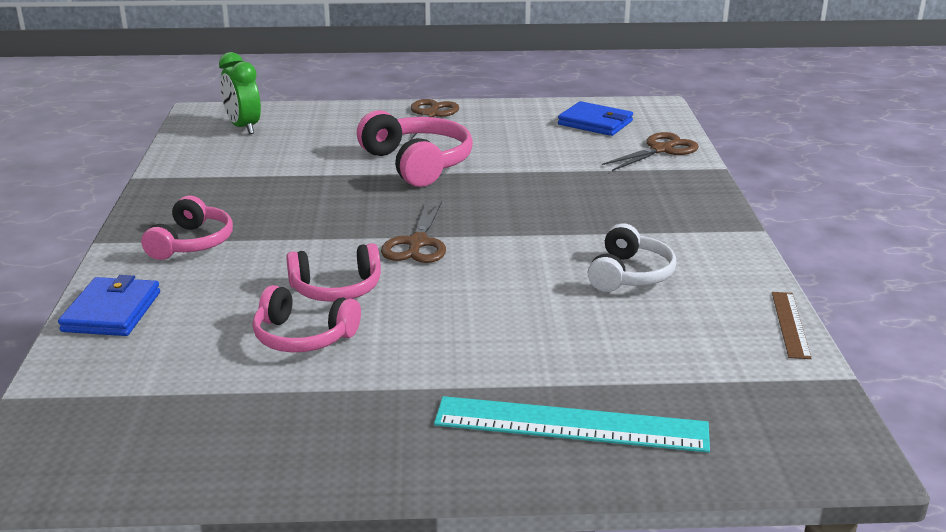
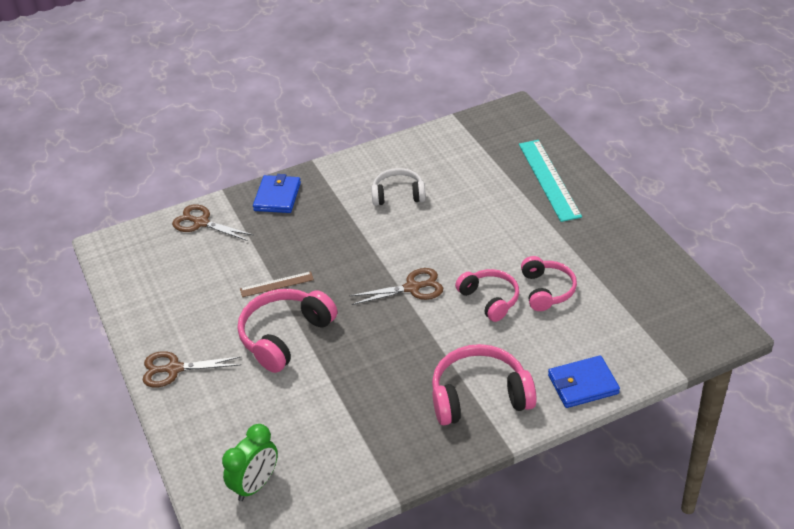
camera: 110 degrees left, 15 degrees up
(191, 243) = (479, 396): pink headphones -> pink headphones, size x1.53
(595, 123) = (157, 267): blue wallet -> blue wallet (277, 197)
(790, 324) = (416, 136): brown ruler -> brown ruler (277, 284)

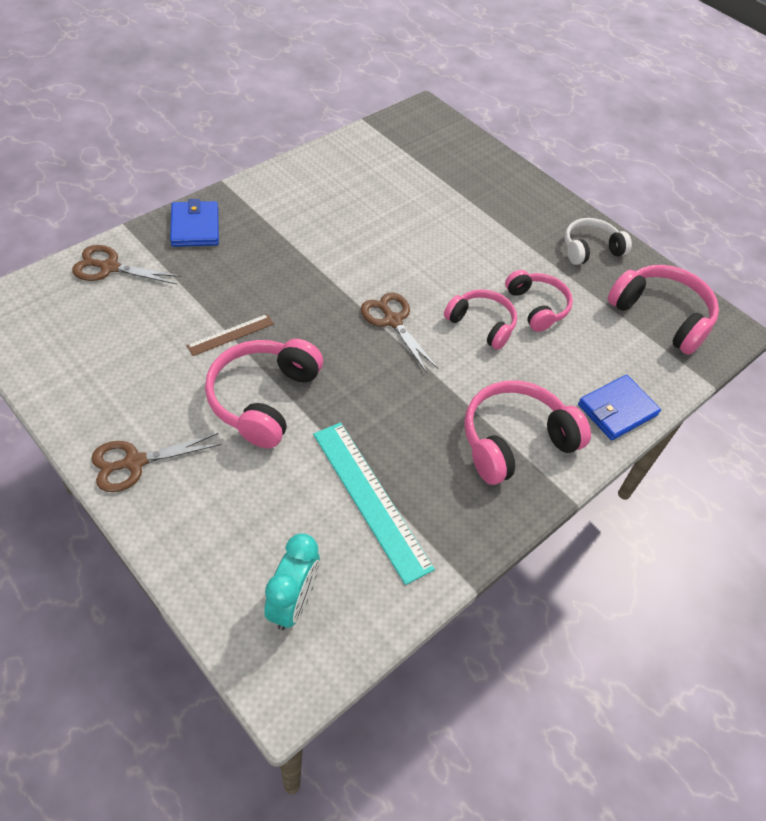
camera: 25 degrees left, 10 degrees up
(255, 485) = (293, 603): green clock -> turquoise clock
(398, 195) = (336, 213): white headphones -> white headphones (590, 249)
(413, 288) = (392, 320): brown scissors -> brown scissors turned 90 degrees counterclockwise
(548, 179) = (490, 184): turquoise ruler -> turquoise ruler (370, 499)
(663, 311) = (661, 316): none -> pink headphones

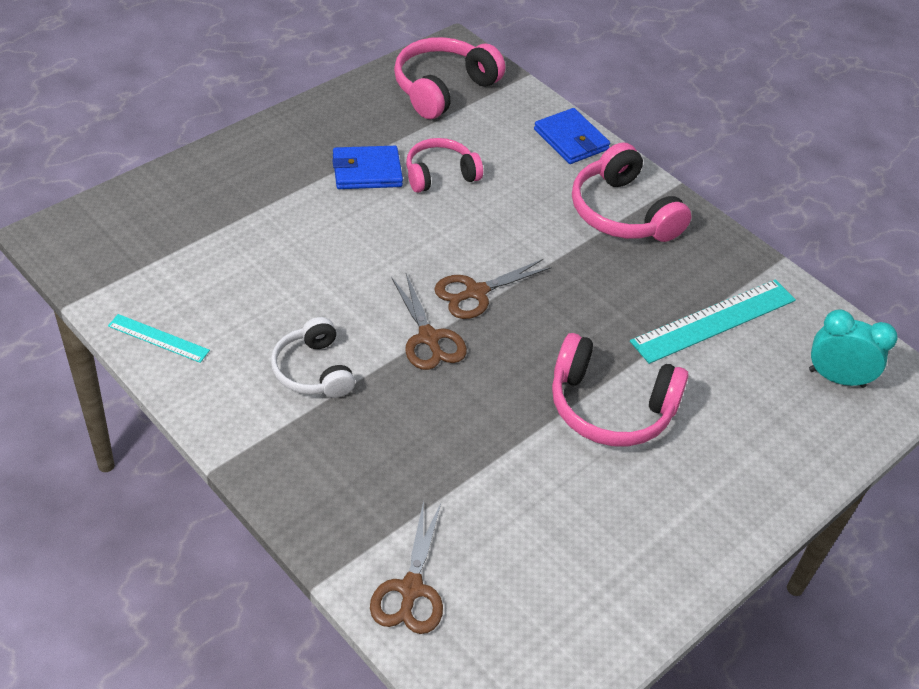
camera: 90 degrees left, 5 degrees down
(134, 463) = (721, 519): brown scissors -> brown scissors (429, 338)
(195, 227) = (319, 494): blue wallet -> blue wallet (367, 171)
(231, 335) = (519, 442): brown ruler -> none
(335, 156) = (158, 338): none -> turquoise ruler
(481, 324) = (472, 220): pink headphones -> none
(590, 249) = (345, 121): white headphones -> white headphones (313, 370)

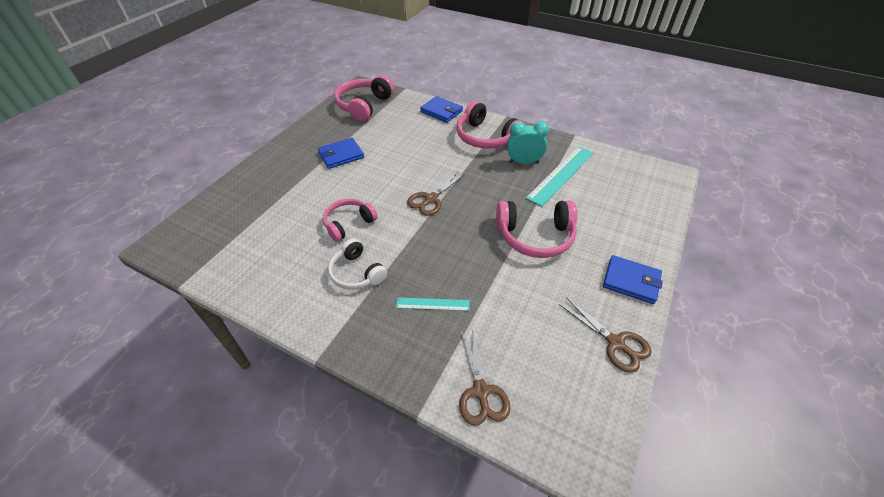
camera: 15 degrees left, 0 degrees up
(158, 338) = (250, 286): turquoise ruler -> turquoise ruler (432, 304)
(429, 338) = (417, 232): brown scissors -> brown scissors (616, 343)
(440, 175) = (382, 146): pink headphones -> pink headphones (349, 224)
(720, 526) = (631, 281): none -> blue wallet
(836, 378) = (636, 184): turquoise clock -> turquoise clock (523, 162)

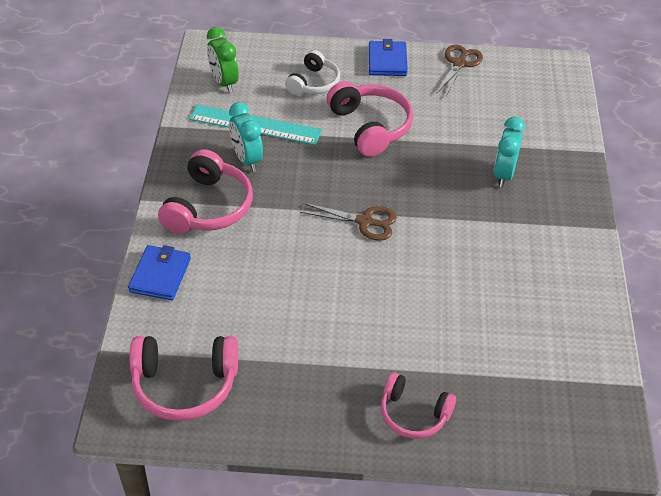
camera: 115 degrees left, 0 degrees up
(341, 155) = (333, 350): blue wallet -> none
(349, 224) = (452, 279): pink headphones -> pink headphones (413, 413)
(357, 273) = (510, 242): white headphones -> white headphones (313, 83)
(432, 304) = (503, 174): turquoise ruler -> turquoise clock
(481, 392) = (558, 124): brown scissors -> none
(618, 172) = (224, 82): none -> green clock

